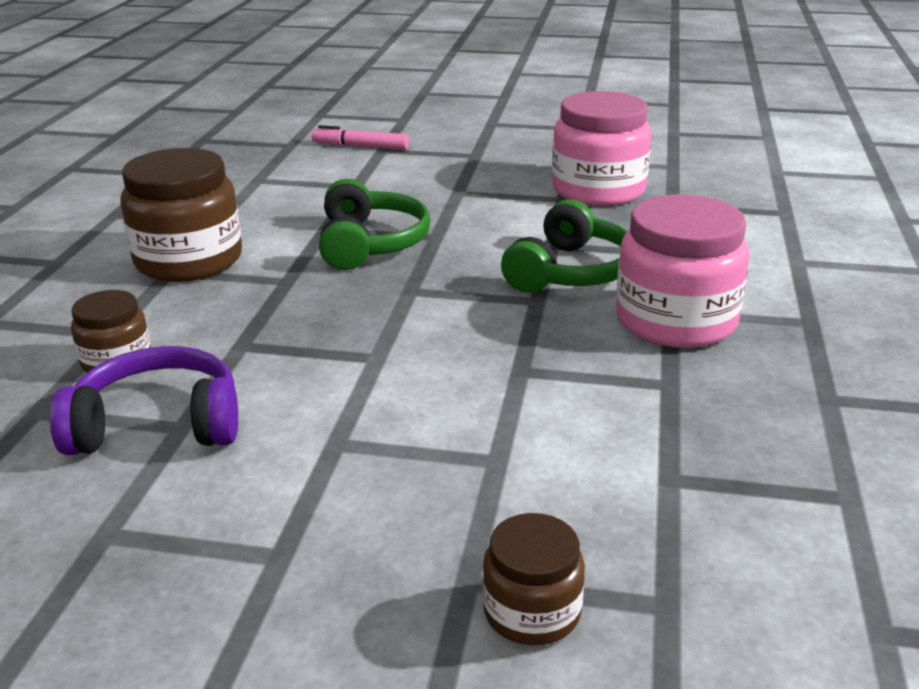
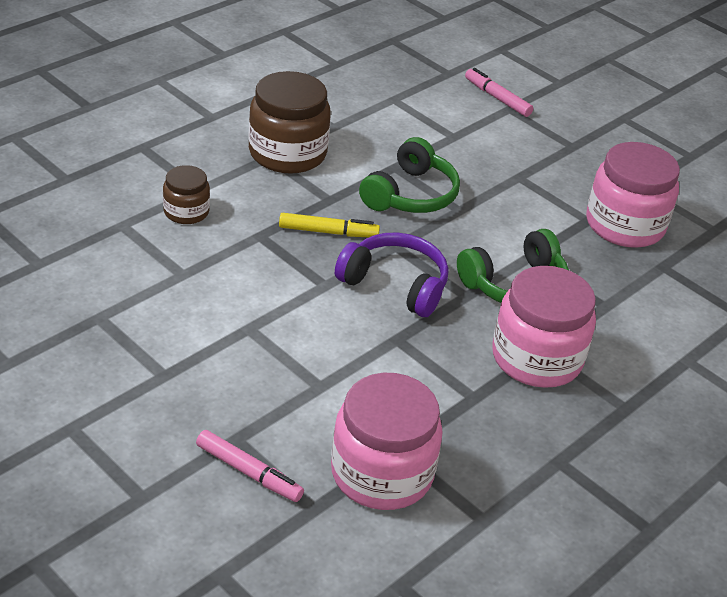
camera: 30 degrees right, 10 degrees up
(158, 424) = (173, 266): purple headphones -> purple headphones (395, 284)
(319, 309) = (327, 232): none -> yellow marker
(532, 611) = (248, 472): brown jar -> pink marker
(685, 514) = (382, 473): none -> pink jar

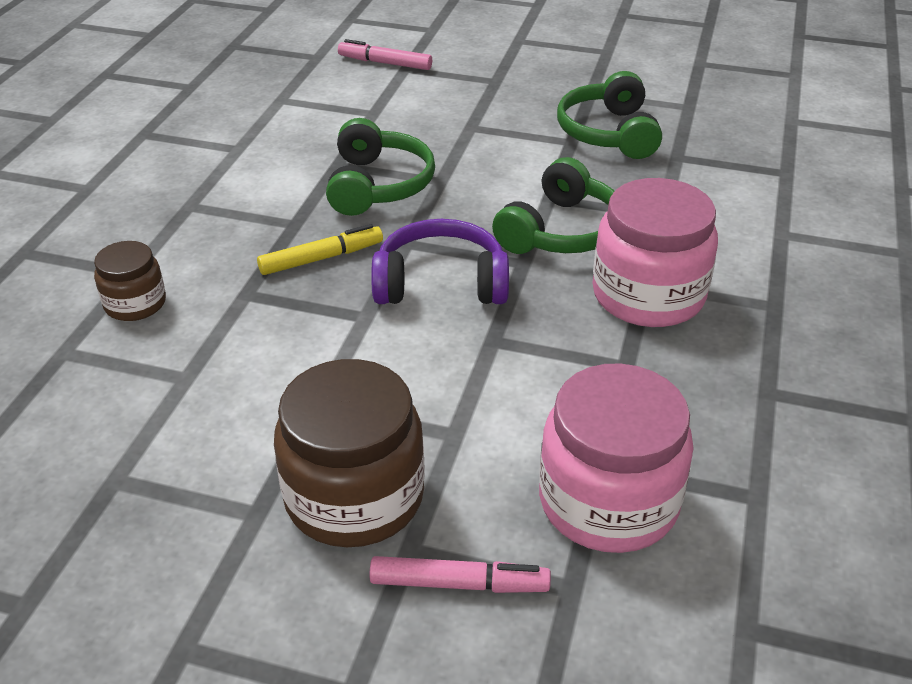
camera: 25 degrees left, 0 degrees up
(287, 153) = (208, 194): brown jar -> brown jar (354, 497)
(624, 225) = (608, 133): pink jar -> green headphones

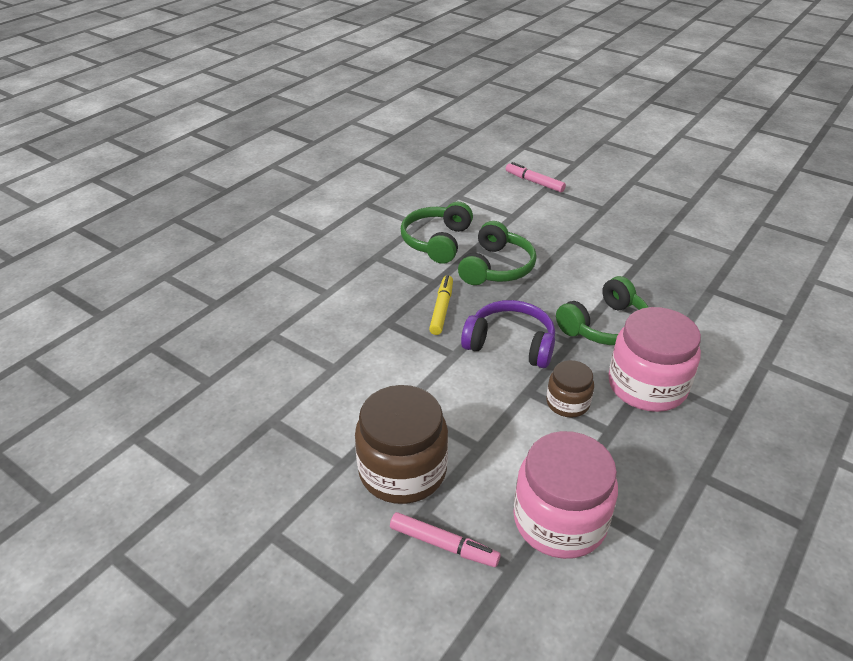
camera: 20 degrees right, 0 degrees up
(135, 304) = (322, 313): brown jar -> brown jar (567, 403)
(320, 258) = (441, 309): yellow marker -> yellow marker turned 75 degrees counterclockwise
(608, 133) = (668, 262): green headphones -> green headphones (436, 241)

